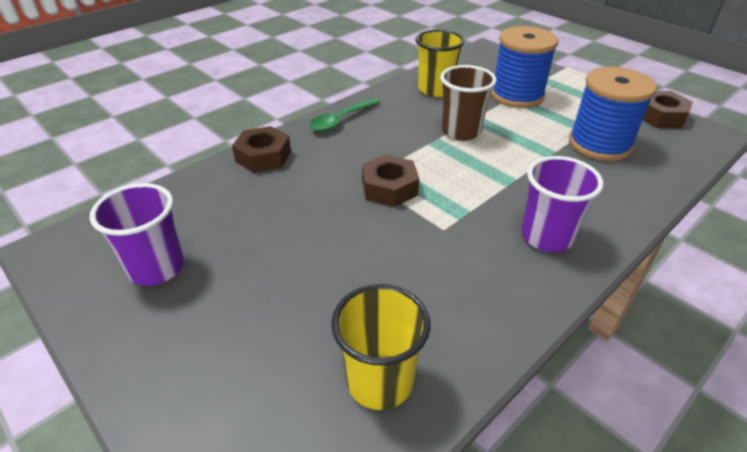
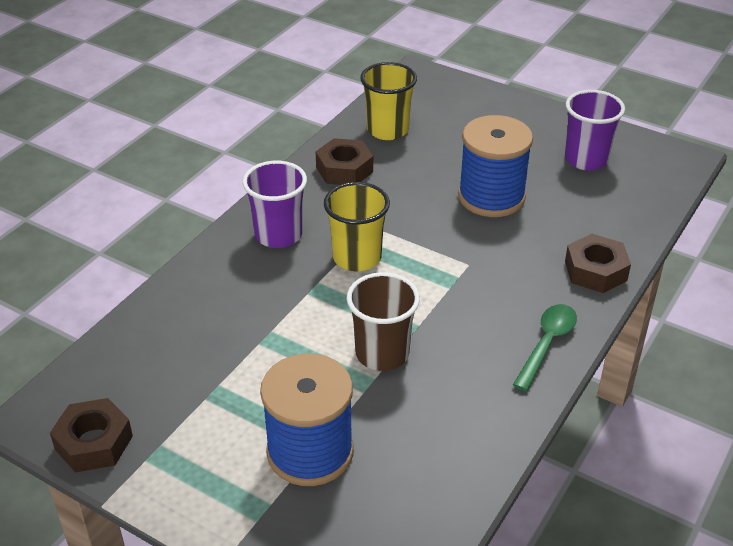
camera: 165 degrees right, 0 degrees up
(389, 188) = (438, 257): brown nut -> brown nut (344, 169)
(435, 90) = (442, 440): yellow cup -> yellow cup (357, 258)
(599, 144) = (201, 365): blue spool -> blue spool (491, 197)

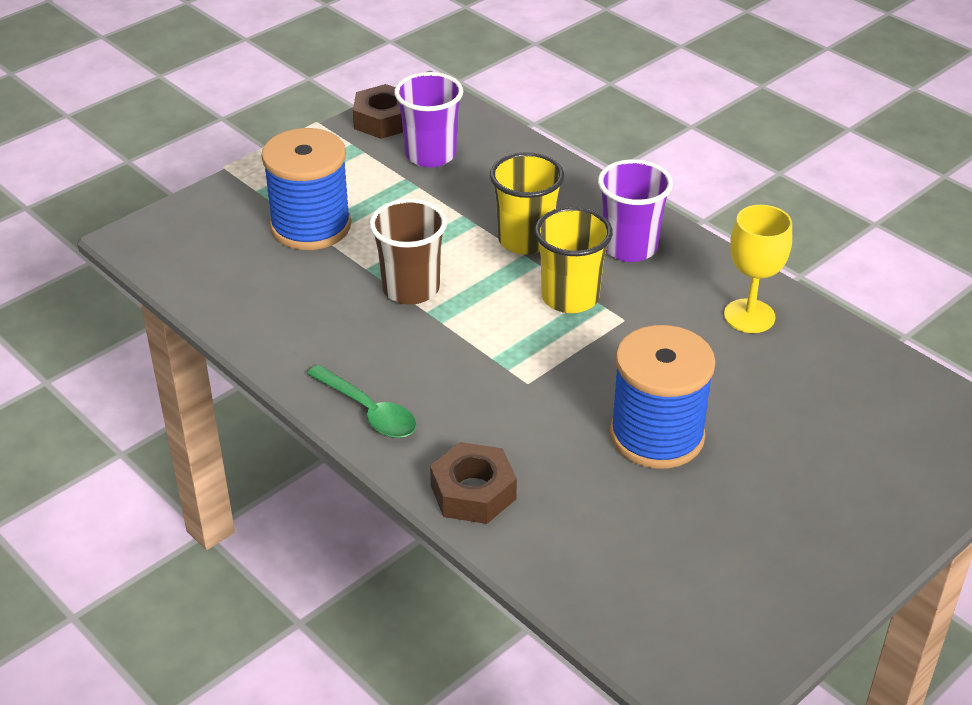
camera: 105 degrees right, 0 degrees up
(344, 169) = (749, 316): brown nut -> yellow goblet
(387, 130) = (838, 371): yellow cup -> yellow cup (525, 240)
(586, 159) = (726, 564): purple cup -> purple cup (430, 155)

